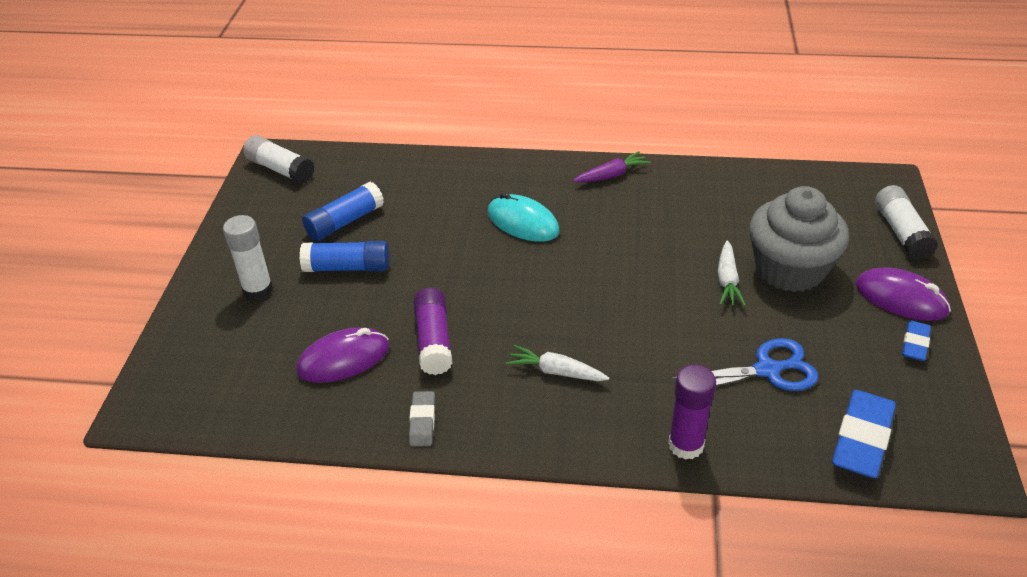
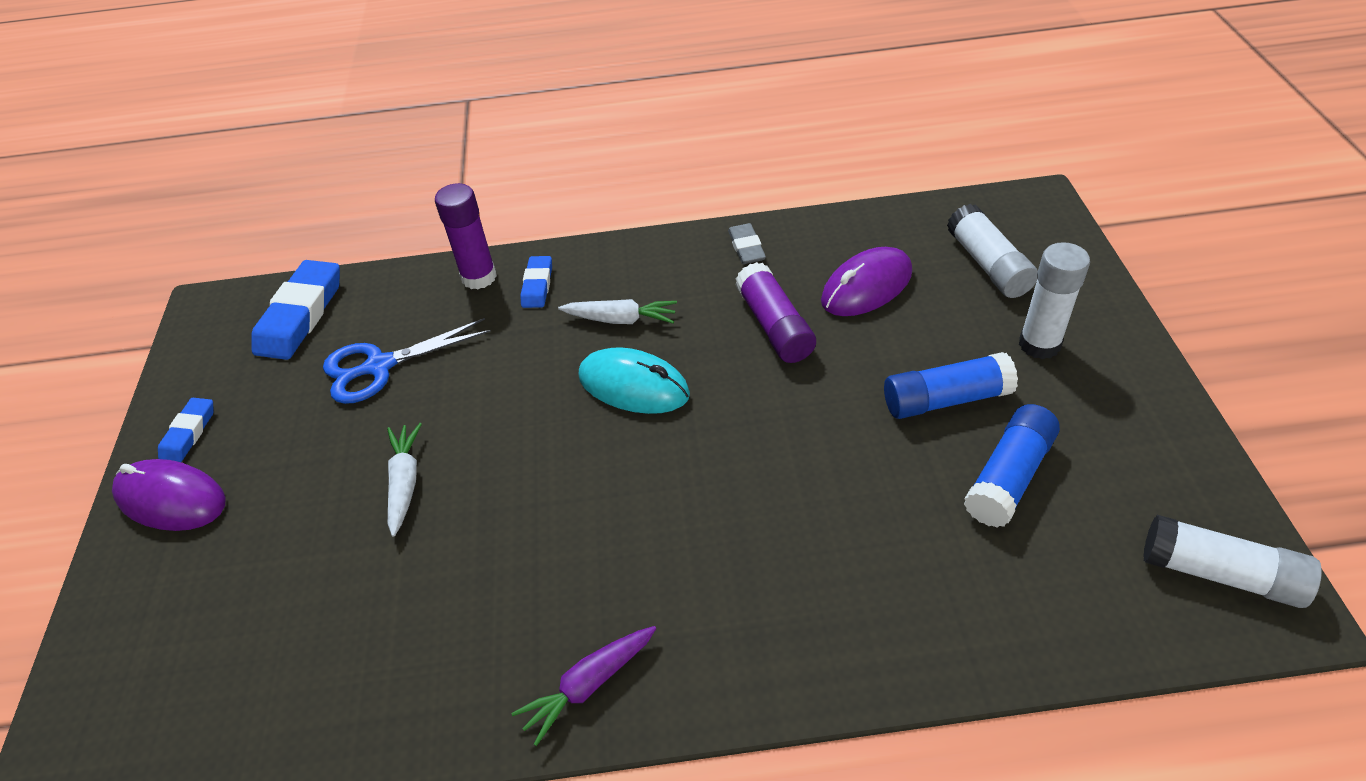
camera: 170 degrees right, 5 degrees up
(523, 222) = (723, 532): turquoise mouse -> turquoise mouse (633, 386)
(627, 422) = (537, 285): none -> blue eraser
(790, 269) = (309, 520): grey cupcake -> none
(901, 232) = (102, 634): white glue stick -> white glue stick (988, 265)

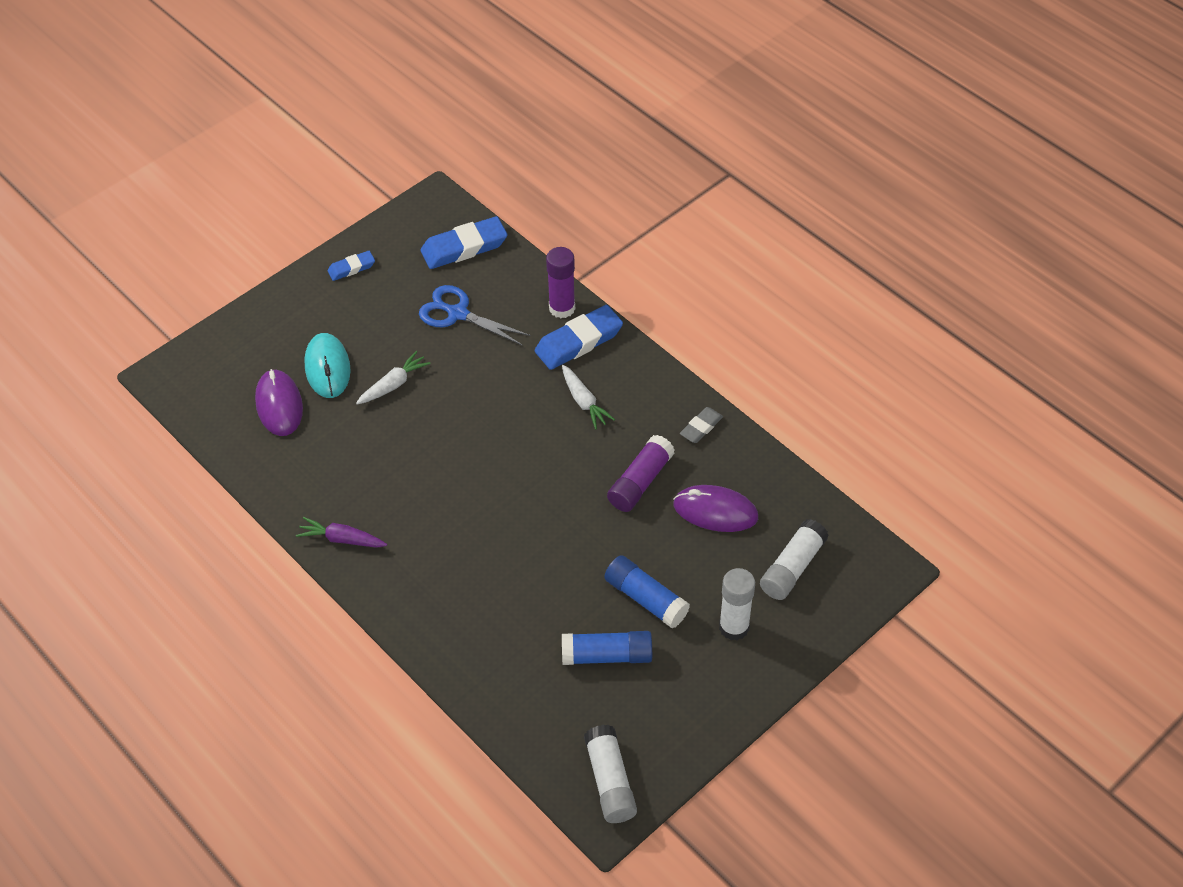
camera: 50 degrees right, 5 degrees up
(171, 499) = (311, 296): purple mouse -> purple mouse (279, 405)
(537, 285) = (579, 342): blue eraser -> blue eraser, size x1.83
(633, 386) = (537, 441): turquoise mouse -> turquoise mouse (327, 368)

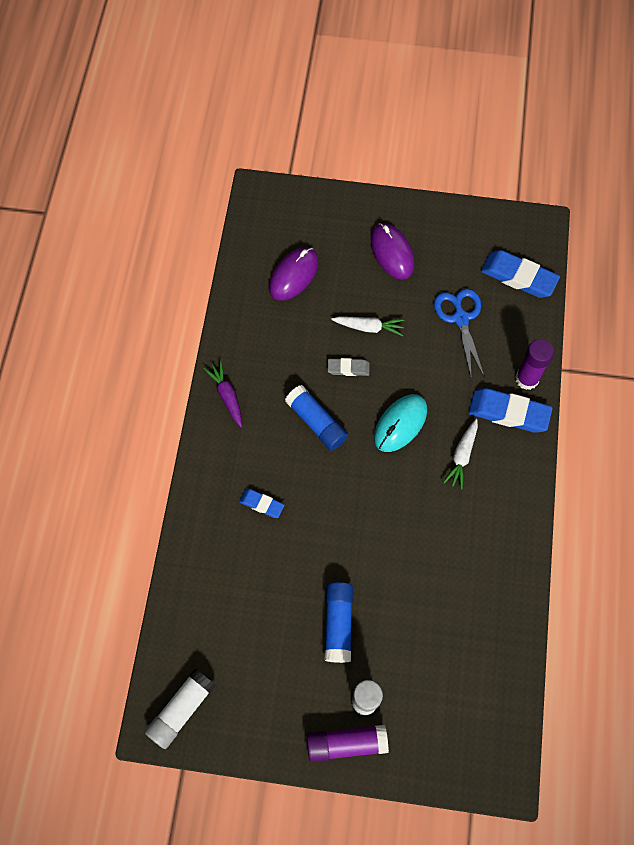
camera: 50 degrees right, 15 degrees up
(327, 368) = (346, 278): turquoise mouse -> turquoise mouse (400, 424)
(351, 268) = (437, 225): blue eraser -> blue eraser (262, 504)
(607, 656) = (273, 633): blue glue stick -> blue glue stick (316, 422)
(640, 482) = (429, 546): purple glue stick -> purple glue stick (346, 743)
(701, 427) = (510, 551): grey eraser -> grey eraser (348, 368)
(715, 511) = (448, 616): purple mouse -> purple mouse (392, 253)
(792, 567) = (447, 707): white glue stick -> none

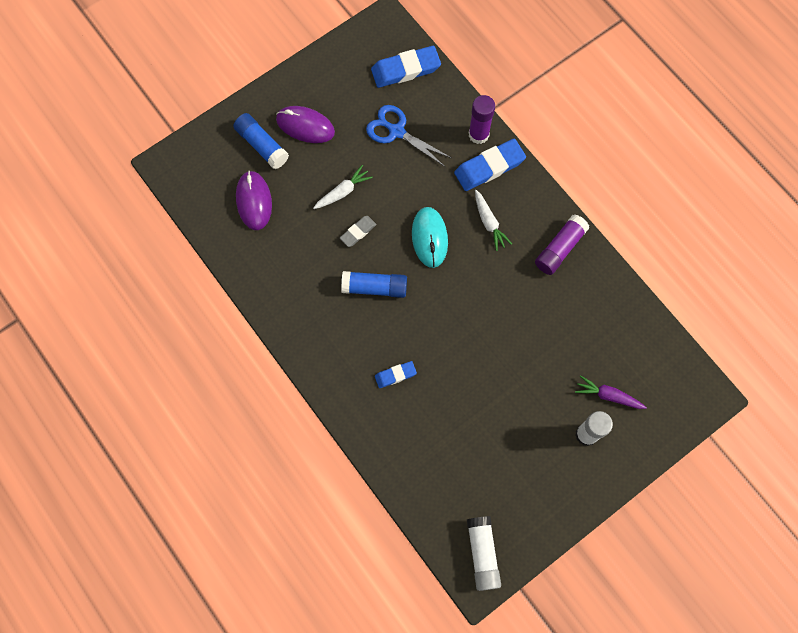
camera: 45 degrees left, 5 degrees up
(227, 396) = (296, 326): purple carrot -> purple carrot (608, 395)
(338, 624) = (522, 403): blue glue stick -> blue glue stick (262, 145)
(346, 743) = (601, 470): purple glue stick -> purple glue stick (559, 248)

